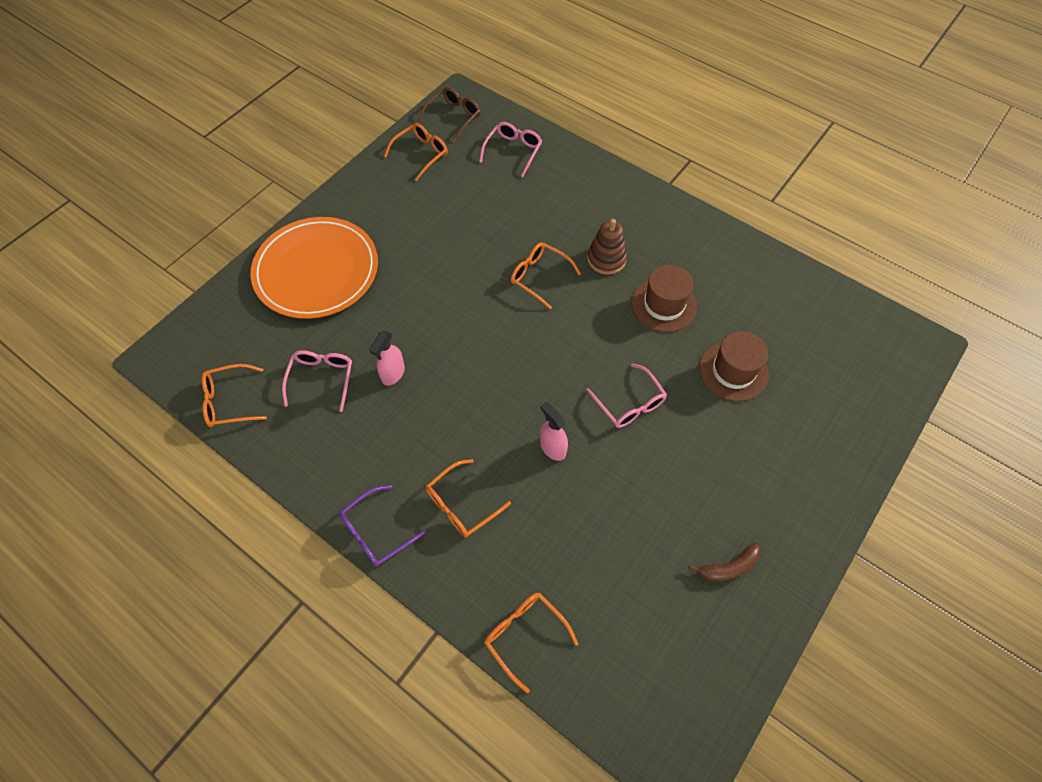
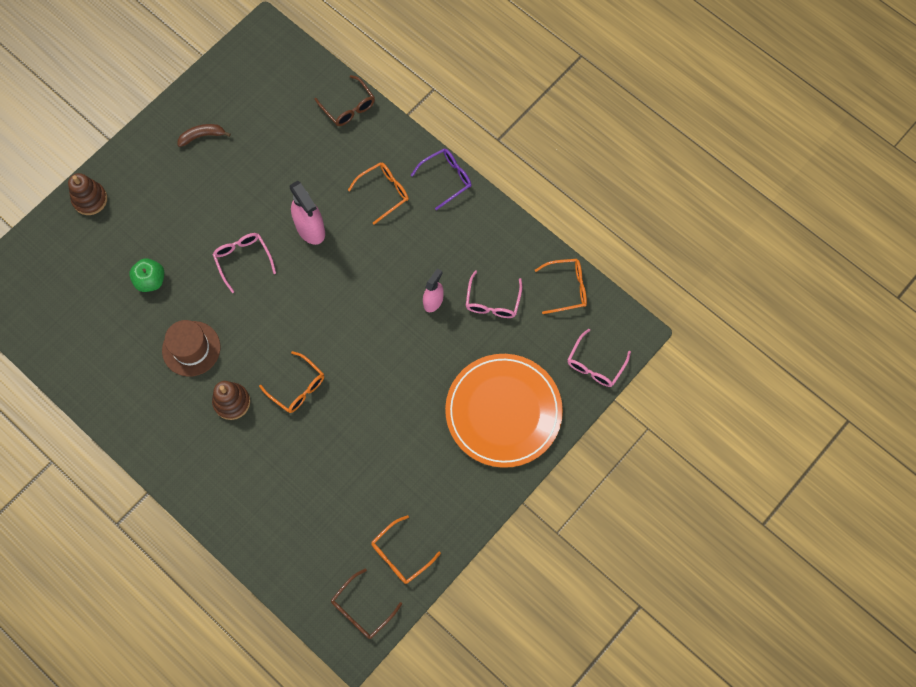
camera: 175 degrees left, 10 degrees up
(513, 152) = (302, 549): pink glasses -> pink glasses (595, 364)
(525, 636) = (348, 106): orange glasses -> brown glasses
(552, 448) = (310, 229): pink spray bottle -> pink spray bottle, size x1.57
(733, 371) = (150, 280): brown hat -> green apple
(846, 463) = (90, 199): none -> brown stacking toy

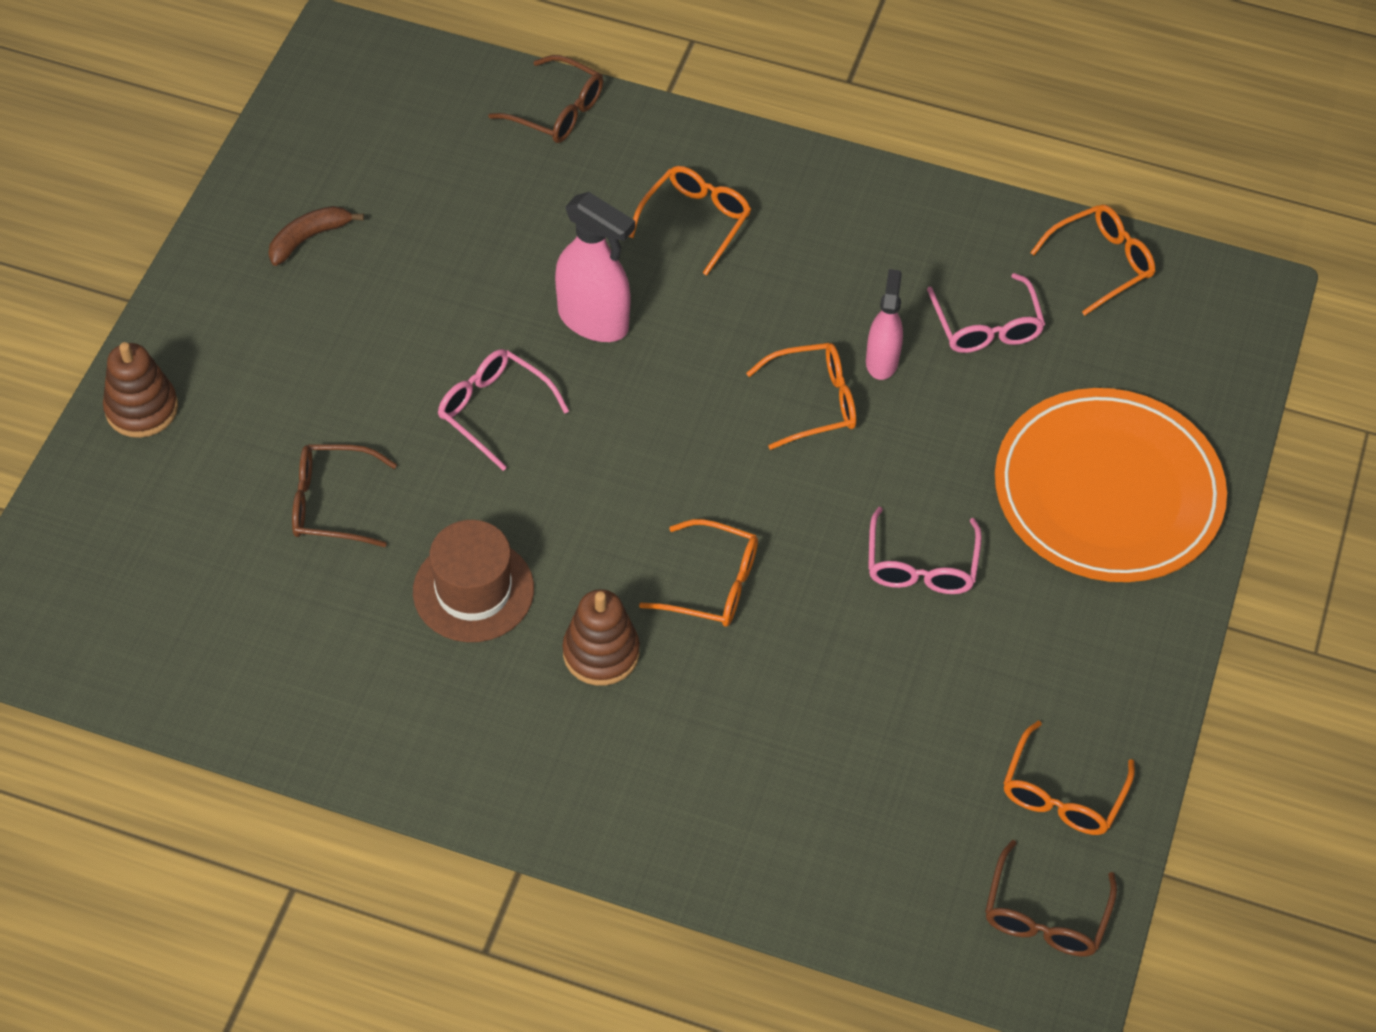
camera: 25 degrees left, 15 degrees down
(150, 280) = (333, 504): green apple -> brown glasses
(389, 311) = (812, 402): none -> orange glasses
(446, 179) = (794, 166): purple glasses -> none
(595, 364) = (1220, 362): pink glasses -> pink glasses (921, 564)

